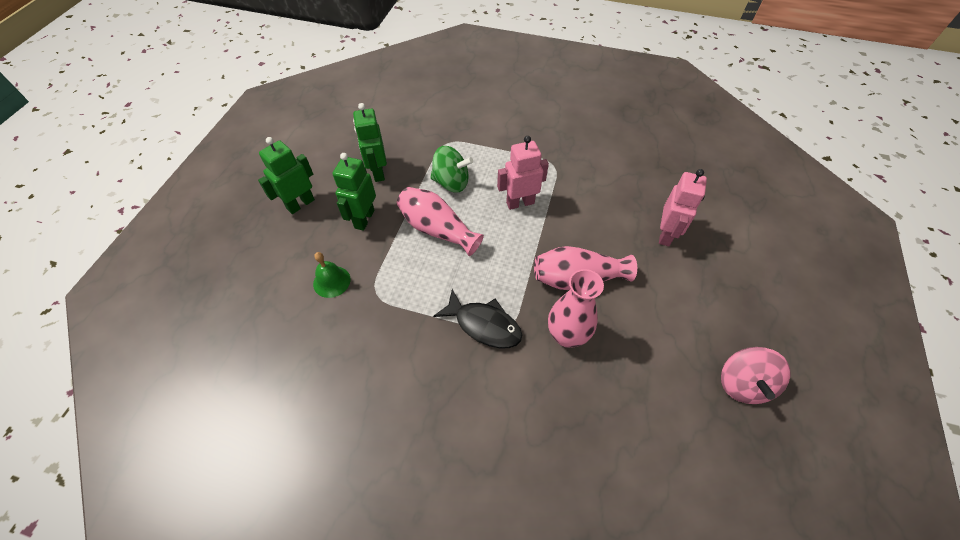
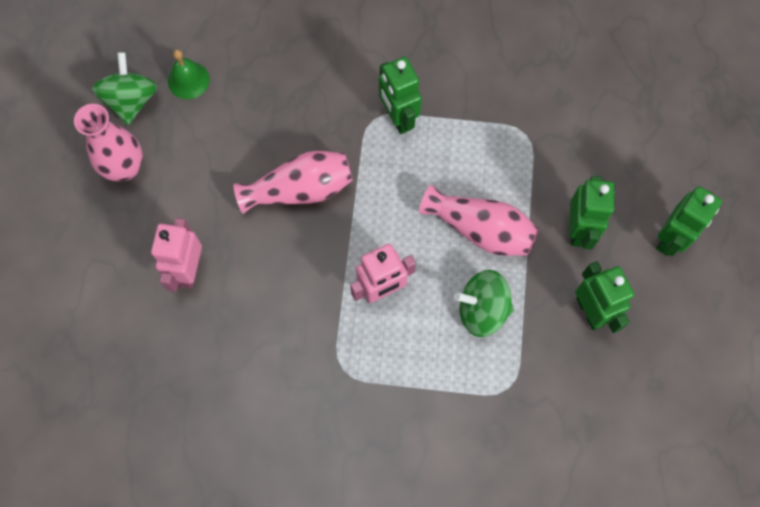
camera: 170 degrees right, 15 degrees up
(331, 281) = (581, 140): green bell -> green bell (188, 80)
(484, 325) = (398, 118): black fish -> green robot
(566, 335) = (308, 120): pink vase -> pink vase (125, 168)
(742, 383) = (131, 100): pink spinning top -> green spinning top

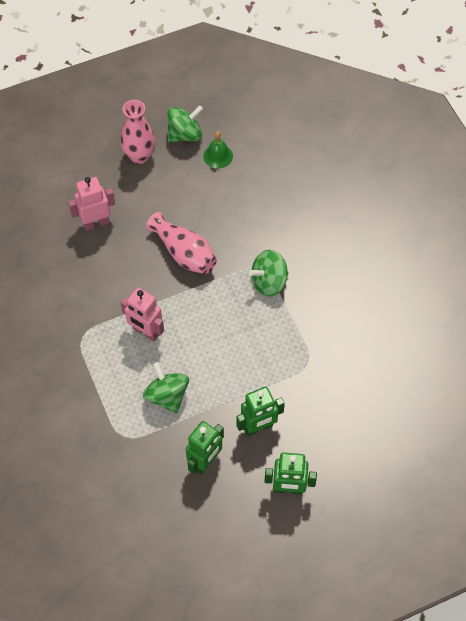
camera: 60 degrees right, 10 degrees down
(398, 118) = (269, 282): green robot -> green spinning top
(480, 229) = (221, 368): pink vase -> none

